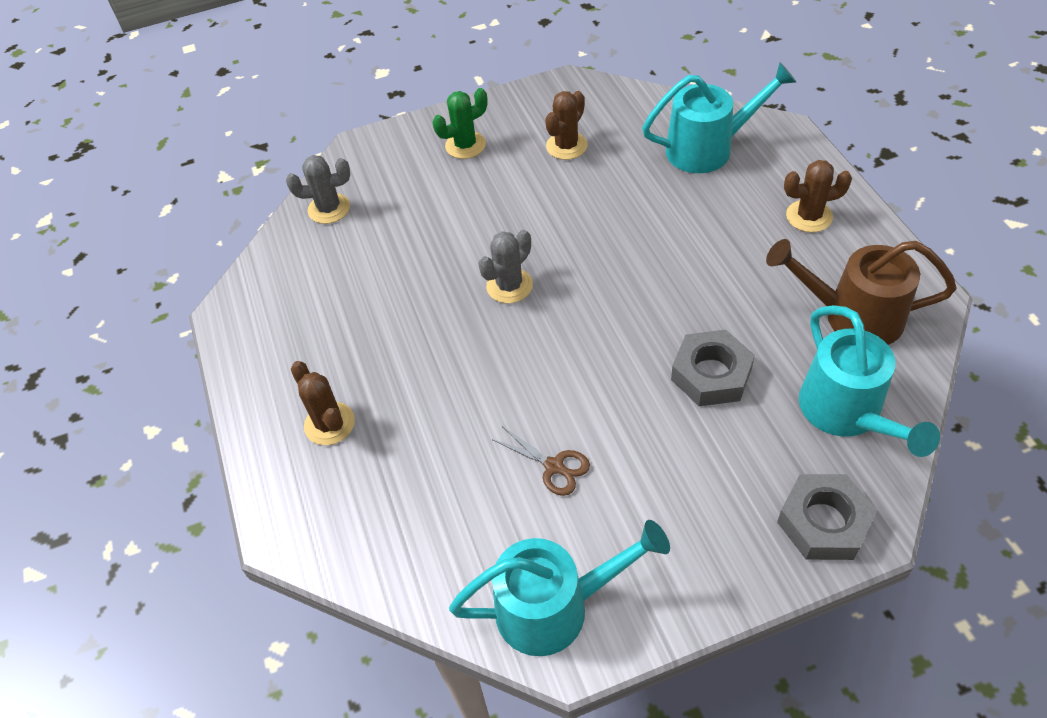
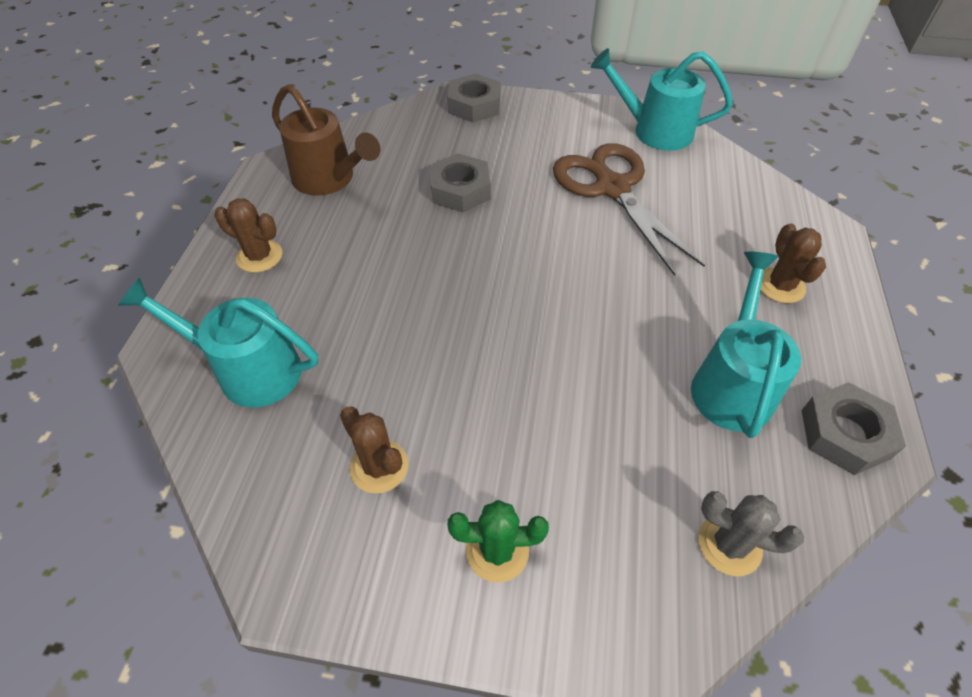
camera: 155 degrees left, 0 degrees up
(258, 310) = (844, 434): none -> grey nut
(509, 286) = (562, 326): grey cactus -> none
(554, 466) = (611, 187): brown scissors -> brown scissors, size x2.38
(566, 146) = (379, 466): brown cactus -> brown cactus turned 75 degrees clockwise
(847, 414) = (402, 137): turquoise watering can -> turquoise watering can (732, 383)

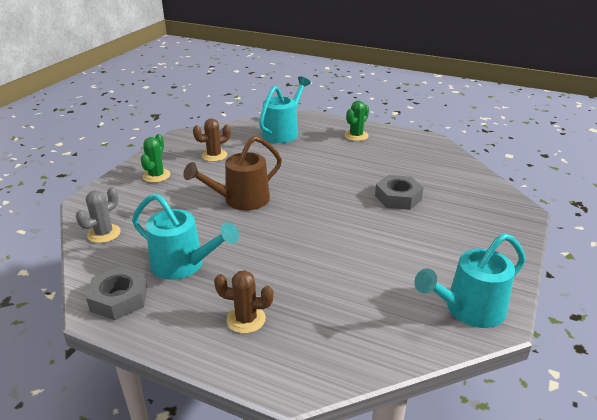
camera: 105 degrees right, 20 degrees down
(259, 256) = (356, 136): brown cactus -> green cactus
(330, 179) = (417, 156): brown watering can -> brown watering can (240, 200)
(474, 105) = (507, 217): grey nut -> none
(611, 187) = (387, 263): brown scissors -> none
(653, 131) = (468, 310): turquoise watering can -> turquoise watering can turned 150 degrees counterclockwise

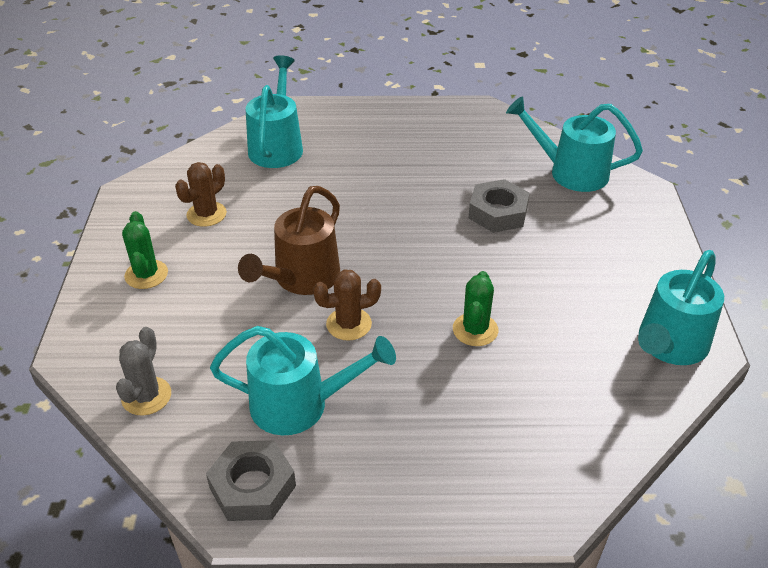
camera: 25 degrees left, 10 degrees up
(246, 319) = (437, 452): brown cactus -> brown cactus (349, 324)
(356, 136) = (381, 127): green cactus -> green cactus (475, 330)
(469, 187) = (569, 172): none -> turquoise watering can

